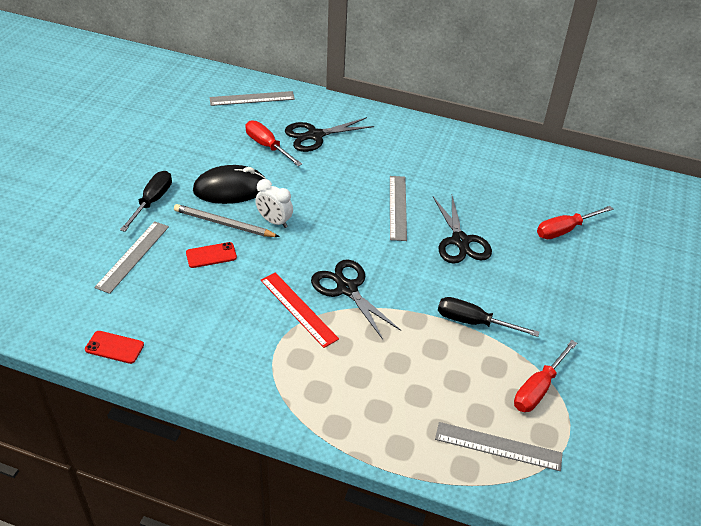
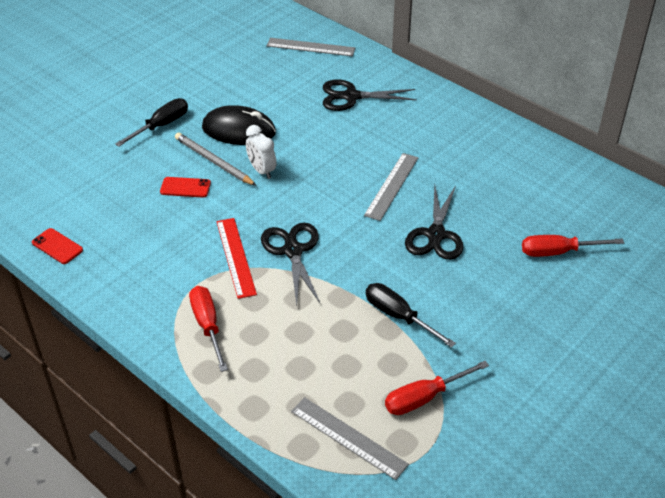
camera: 25 degrees right, 0 degrees up
(133, 256) = (117, 171): grey ruler -> none
(267, 146) = (298, 97): red screwdriver -> red screwdriver (207, 326)

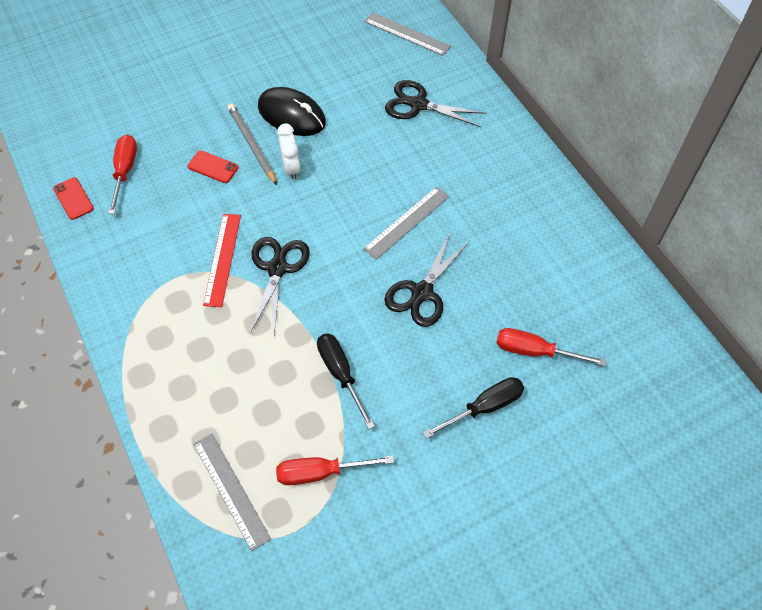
camera: 20 degrees right, 15 degrees up
(161, 125) = (223, 90): black screwdriver -> black screwdriver (484, 407)
(207, 326) = (163, 326): red screwdriver -> red screwdriver (125, 171)

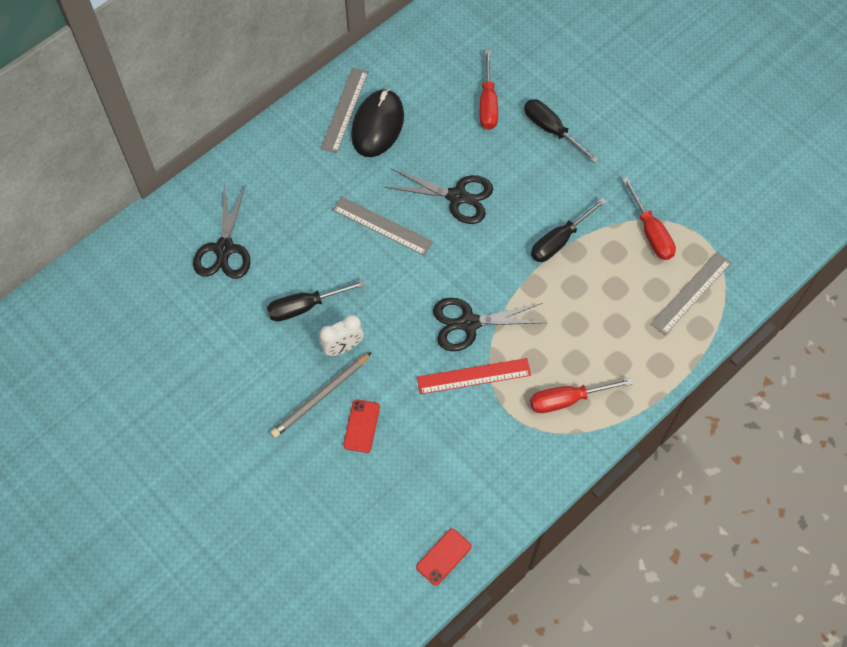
camera: 105 degrees left, 5 degrees up
(125, 171) = (392, 517): red screwdriver -> red screwdriver (567, 400)
(291, 115) = (268, 369): black mouse -> black mouse (377, 125)
(341, 149) = (305, 307): none -> black screwdriver
(407, 34) = (115, 284): grey ruler -> grey ruler (344, 110)

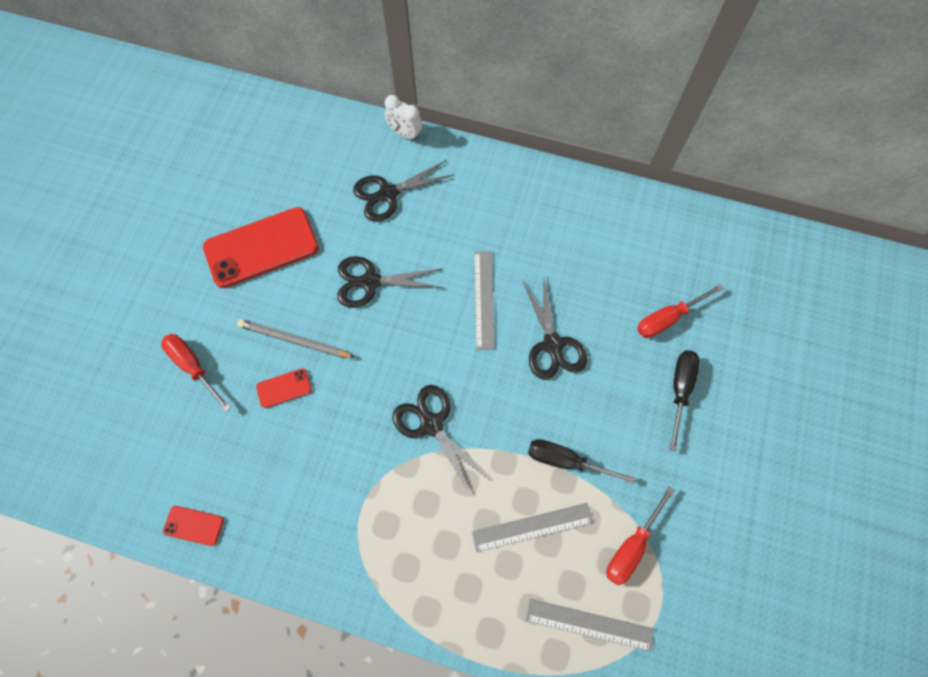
camera: 60 degrees right, 5 degrees up
(204, 383) = (261, 247): none -> red phone
(305, 307) = (370, 282): black screwdriver -> black scissors
(342, 347) = (349, 332): white clock -> white clock (405, 134)
(344, 110) = (577, 207): grey ruler -> grey ruler (532, 527)
(377, 125) = (580, 241): black mouse -> none
(473, 376) = (381, 457): red ruler -> none
(567, 400) = (403, 557): red screwdriver -> red screwdriver (193, 367)

